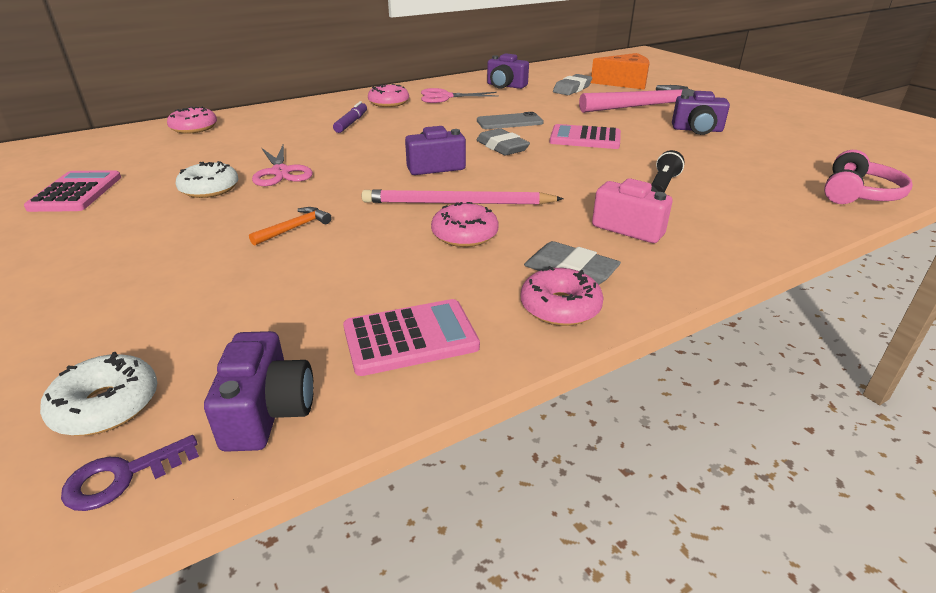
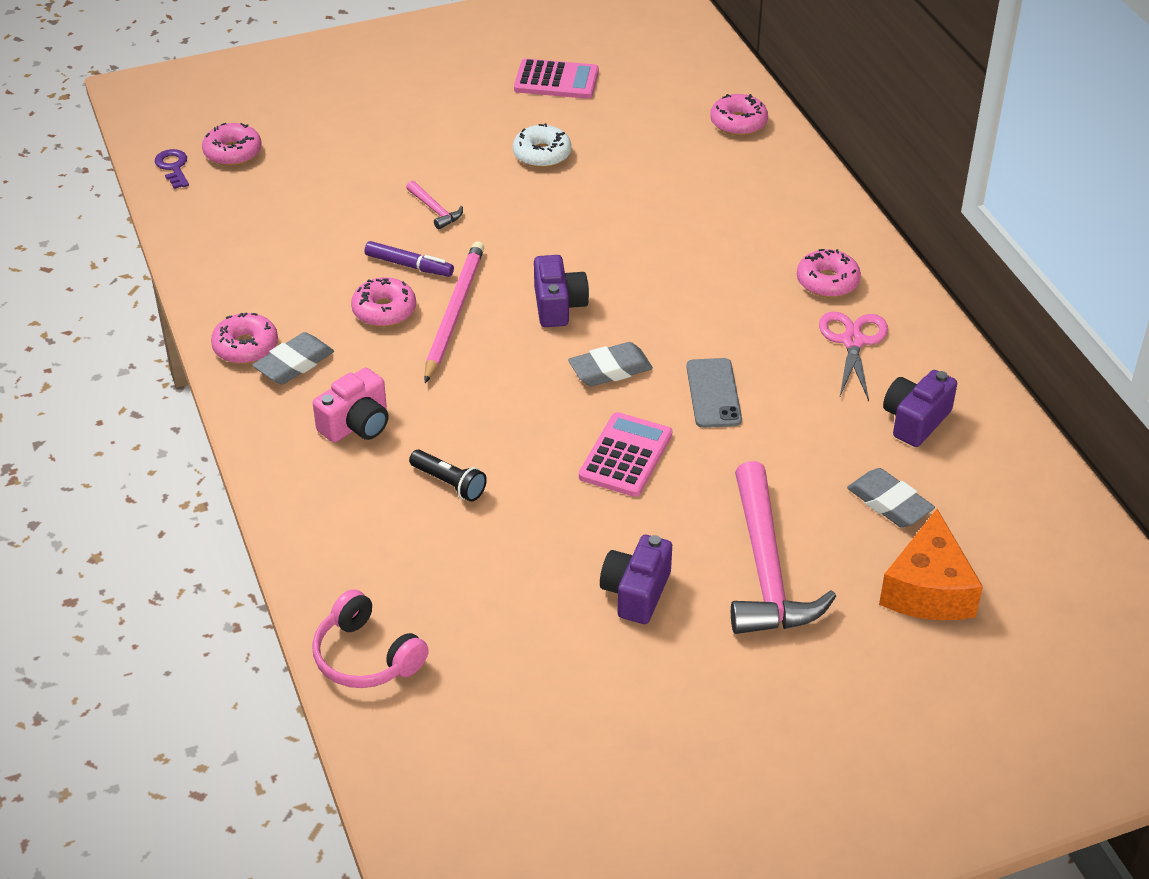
camera: 100 degrees right, 10 degrees up
(106, 405) = (233, 152): white donut -> pink donut
(268, 412) = (198, 210): purple camera -> none
(281, 172) = (574, 195): pink scissors -> none
(294, 228) = (435, 210): orange hammer -> pink hammer
(351, 123) = (736, 245): purple marker -> purple marker (409, 265)
(410, 338) = (242, 268): pink calculator -> none

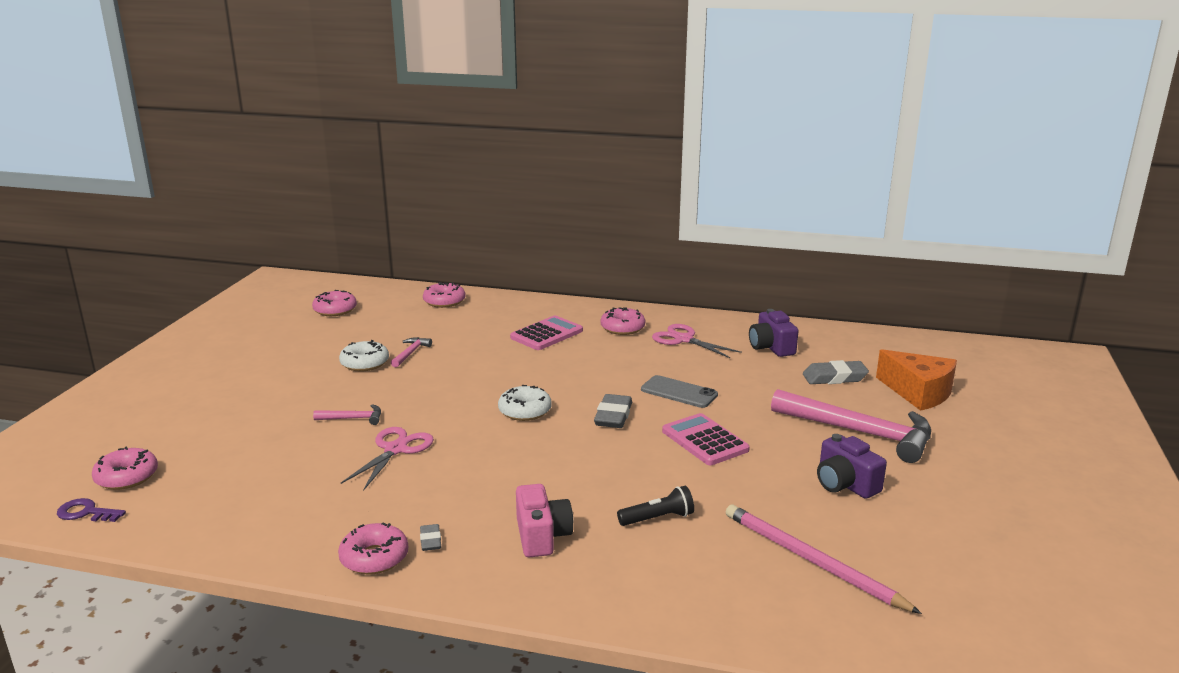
camera: 55 degrees left, 20 degrees down
(294, 364) = (430, 540): grey eraser -> grey eraser, size x0.55
(366, 657) = (823, 631): pink headphones -> none
(384, 310) = (429, 477): pink donut -> pink donut (335, 310)
(409, 265) = (395, 449): purple marker -> pink scissors
(454, 313) = (475, 450): pink pencil -> pink pencil (811, 561)
(556, 80) = (302, 334): pink calculator -> pink calculator (546, 334)
(558, 306) = (525, 411): purple camera -> white donut
(594, 169) = (410, 353): none -> pink hammer

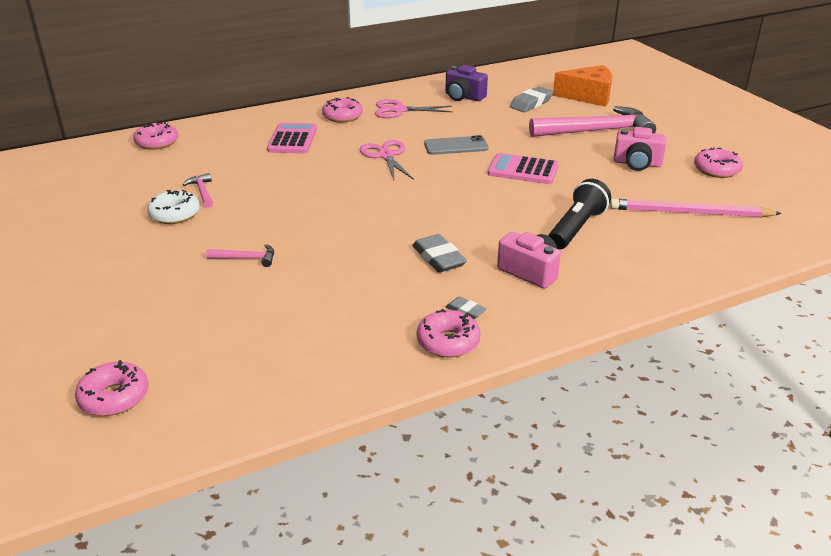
camera: 40 degrees left, 10 degrees up
(86, 512) = (131, 443): purple key -> none
(335, 310) = (59, 183): pink donut -> pink donut (716, 170)
(353, 418) = (246, 259): pink hammer -> pink hammer turned 45 degrees clockwise
(395, 449) = (325, 265): pink scissors -> pink scissors (386, 155)
(525, 411) = (374, 198): white donut -> none
(613, 416) = (441, 178): grey eraser -> grey eraser (438, 258)
(658, 518) = (576, 228): black flashlight -> black flashlight, size x1.55
(845, 484) = (637, 164): purple camera -> pink camera

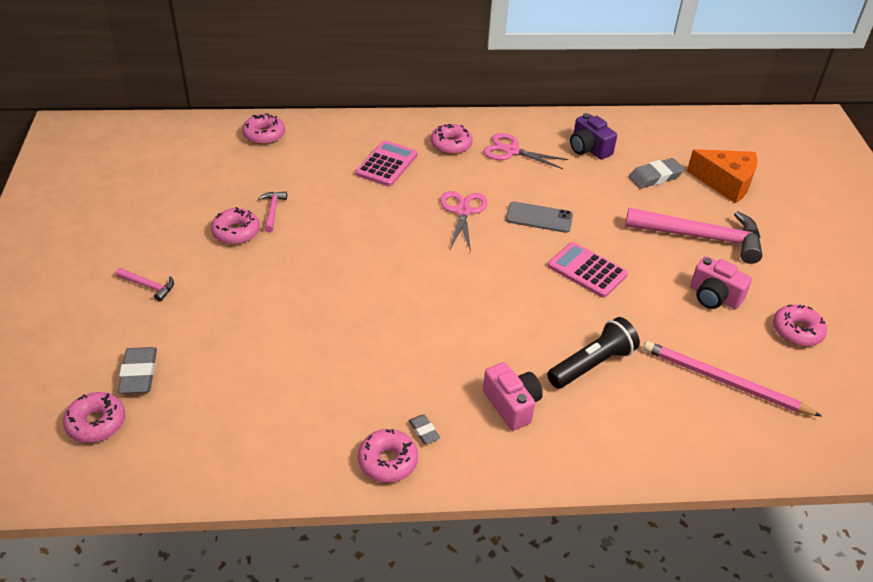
camera: 20 degrees right, 10 degrees up
(175, 214) = (236, 232): white donut -> pink donut
(246, 259) = (269, 305): pink hammer -> pink hammer (148, 286)
(438, 258) = (436, 360): grey eraser -> grey eraser (139, 374)

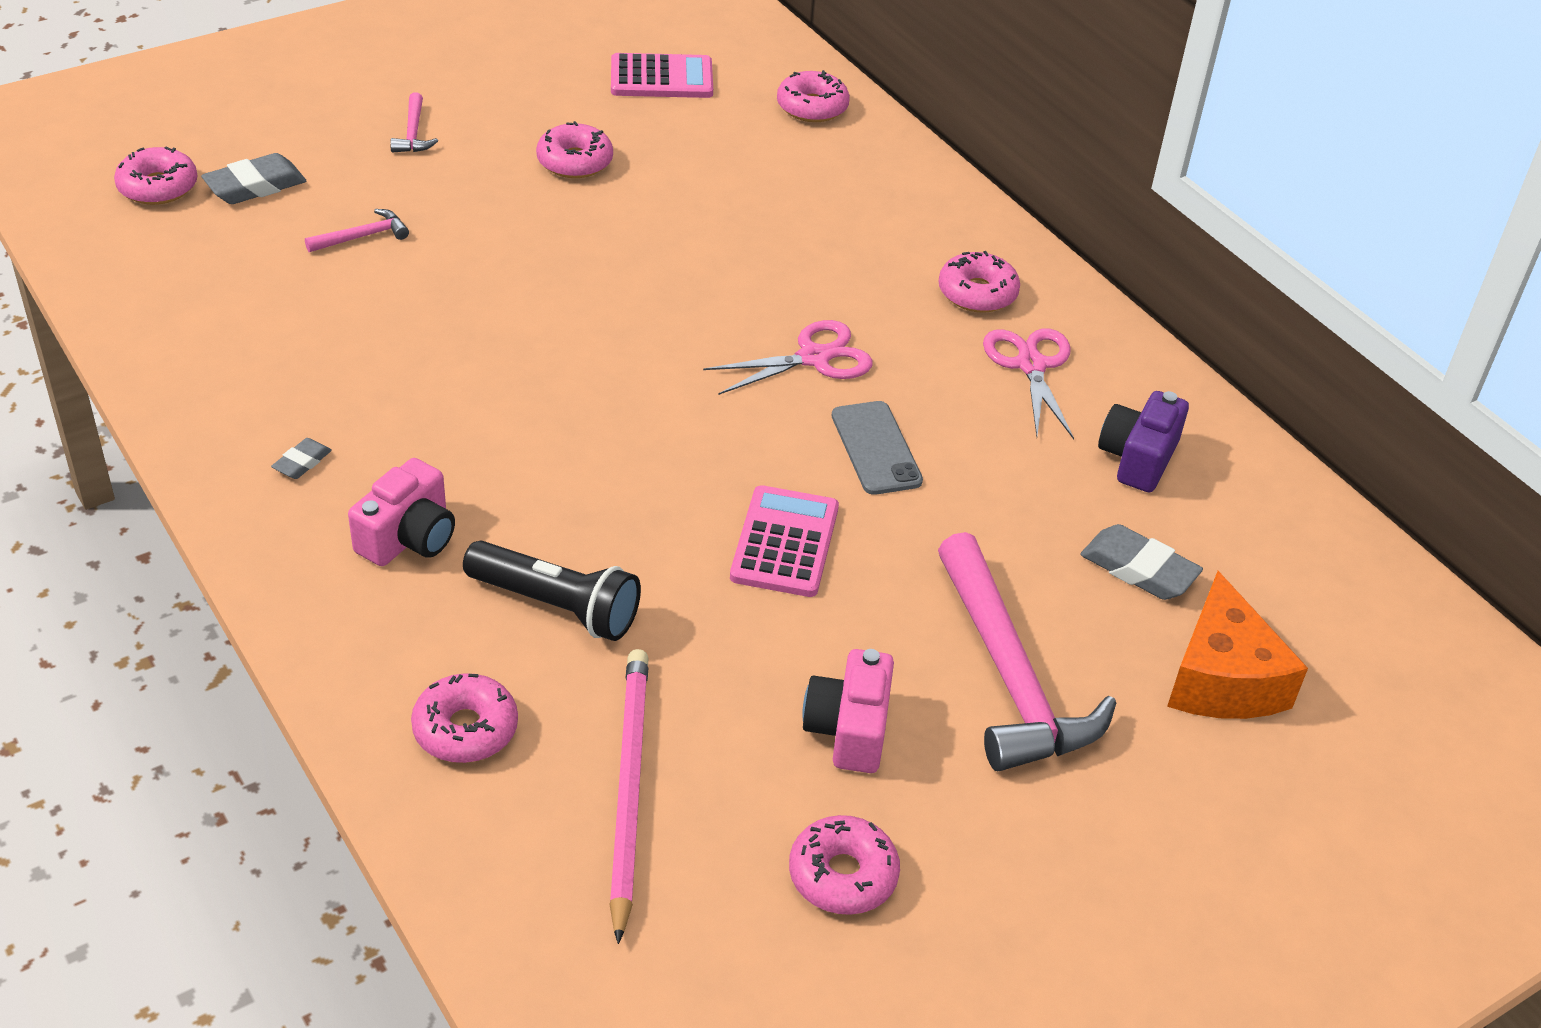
camera: 60 degrees right, 0 degrees up
(272, 211) = (647, 176): pink hammer -> pink hammer (362, 237)
(387, 164) = (857, 243): pink calculator -> pink calculator (661, 78)
(388, 461) = (228, 445): pink donut -> pink donut (465, 729)

